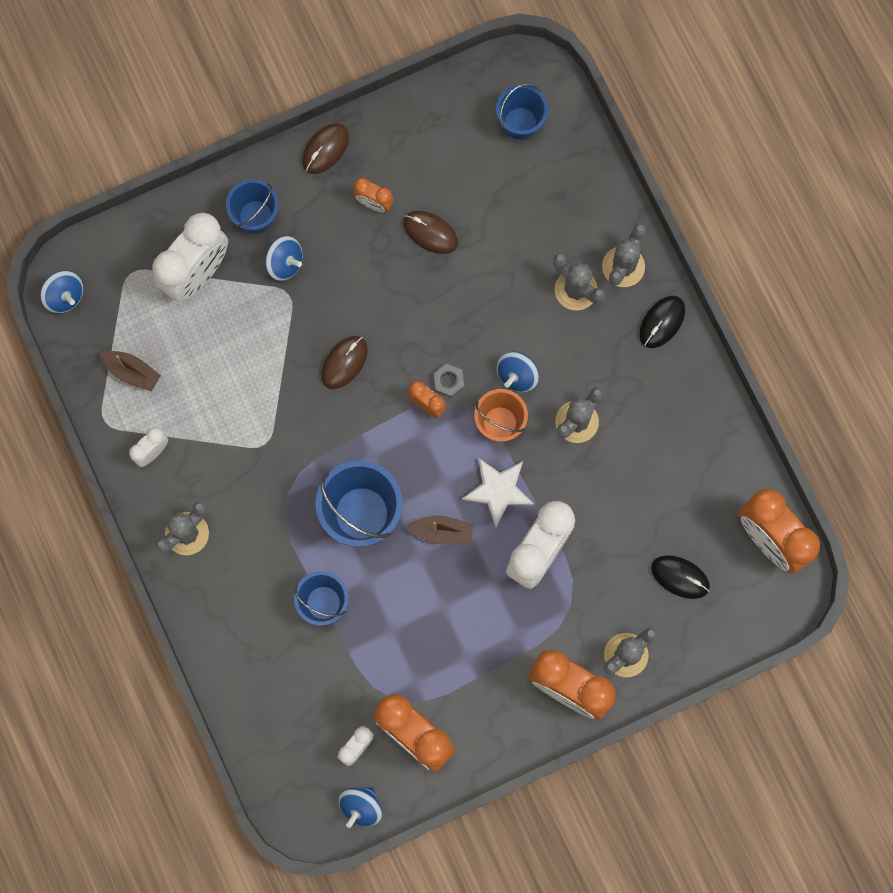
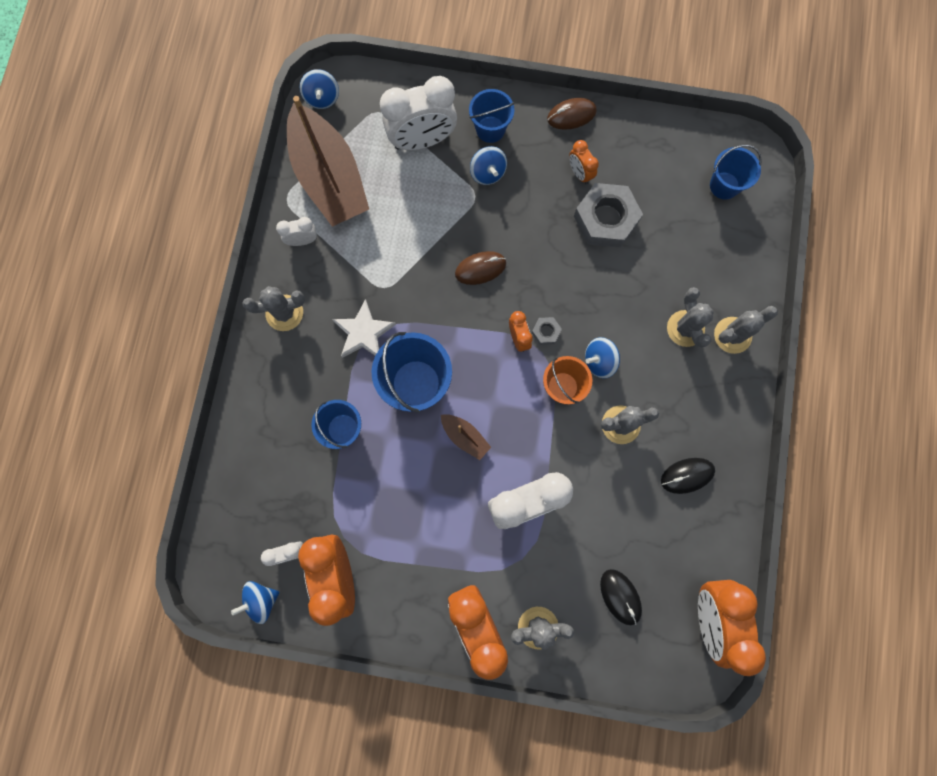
camera: 35 degrees right, 0 degrees up
(132, 372) = (329, 178): brown boat -> brown boat, size x2.45
(430, 233) = (606, 219): brown mouse -> grey nut
(498, 490) = (527, 435): white star -> white star (364, 332)
(662, 322) = (735, 395): black mouse -> black mouse (687, 475)

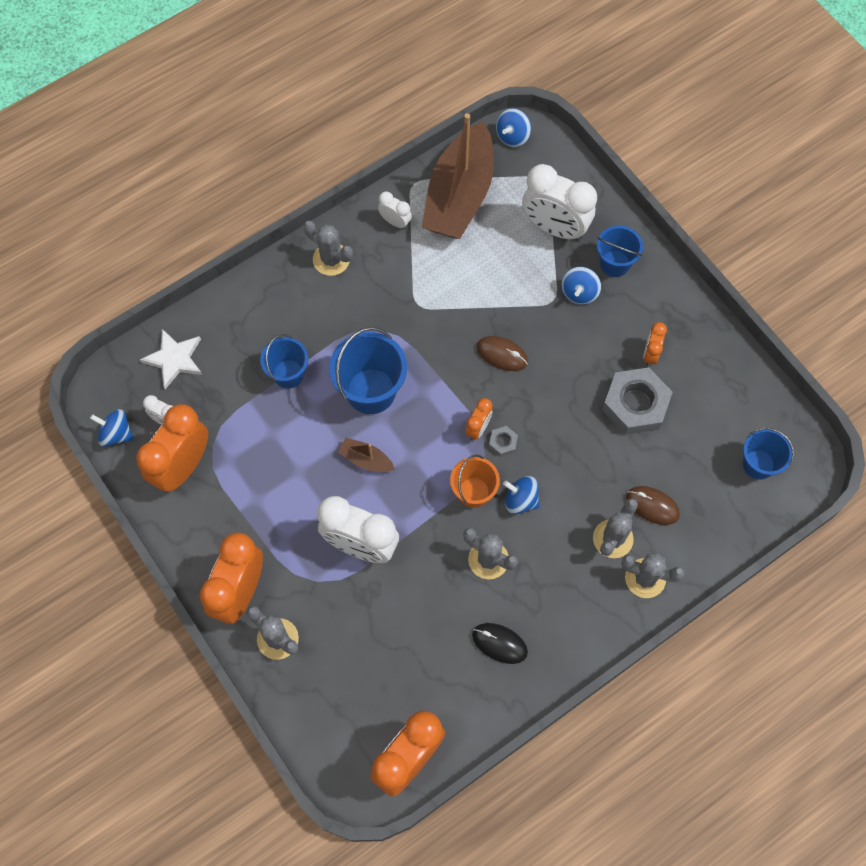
camera: 45 degrees right, 10 degrees down
(364, 332) = (371, 322): white star -> white star (174, 359)
(465, 437) = (366, 459): brown boat -> brown boat turned 120 degrees clockwise
(571, 115) = (689, 307): brown mouse -> brown mouse (652, 506)
(620, 596) = (358, 678): black mouse -> none

